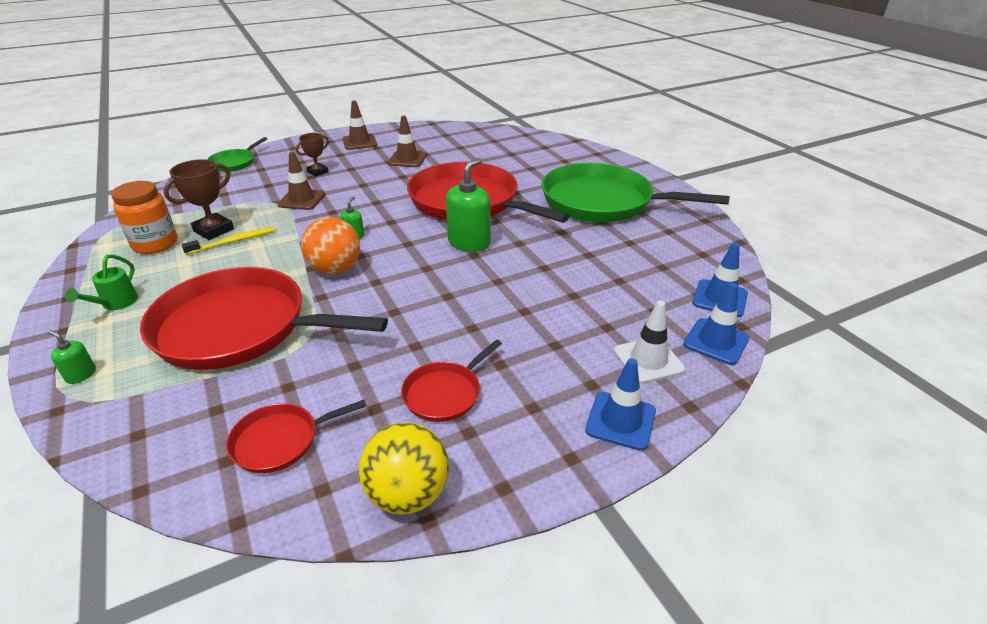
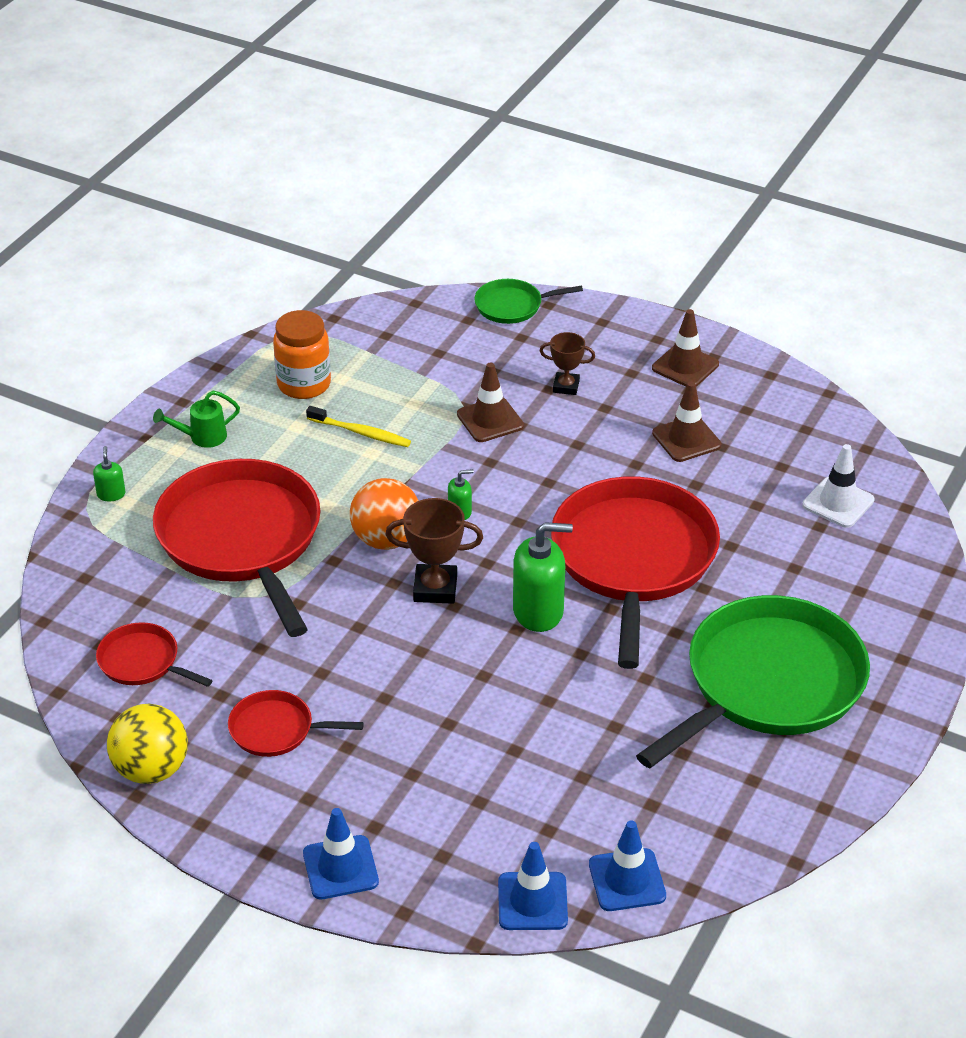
camera: 55 degrees right, 5 degrees up
(213, 230) = (365, 403): brown trophy -> brown trophy (435, 588)
(602, 202) = (768, 683): green pan -> green pan turned 60 degrees clockwise
(648, 360) = (449, 856): white traffic cone -> white traffic cone (838, 503)

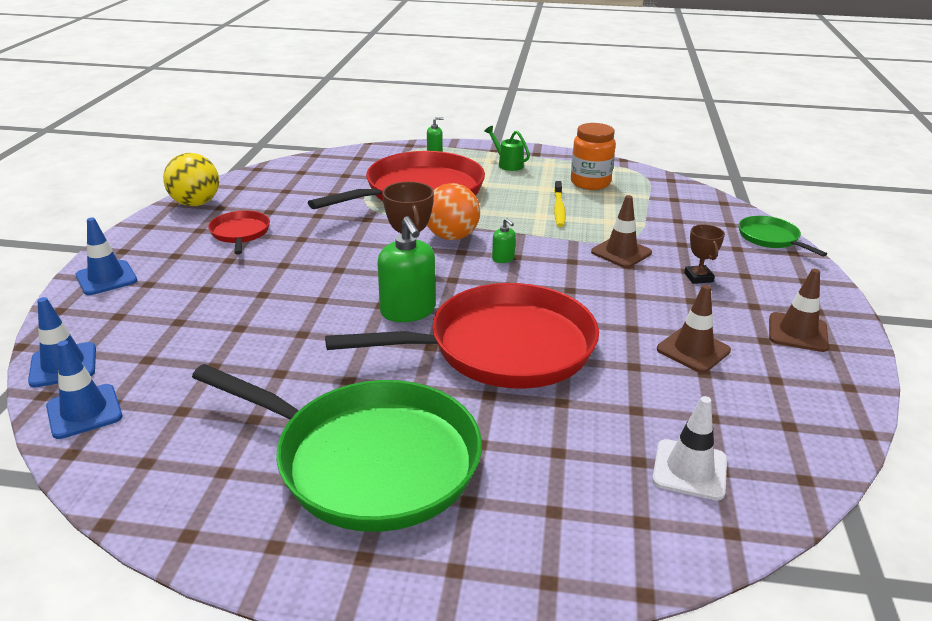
camera: 70 degrees right, 10 degrees down
(142, 662) = (291, 184): red pan -> none

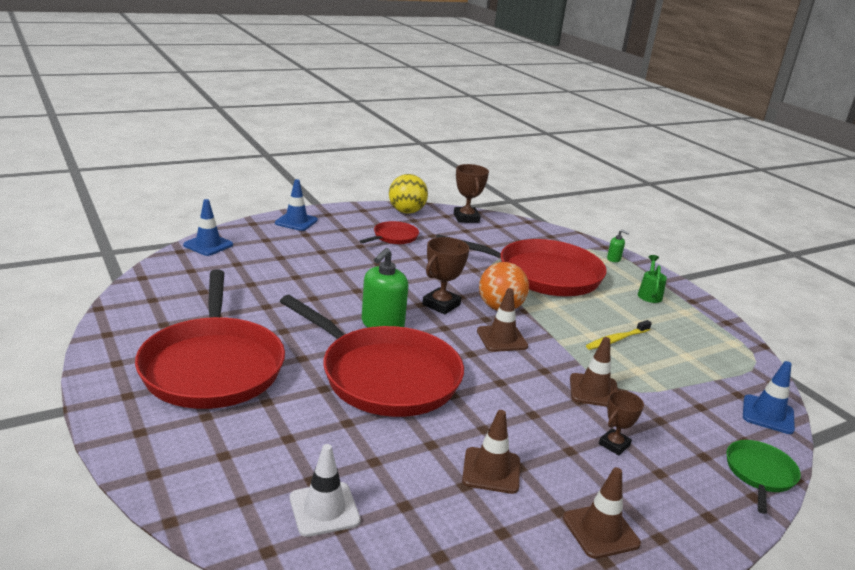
camera: 50 degrees right, 5 degrees down
(84, 411) = (177, 266): blue traffic cone -> blue traffic cone (768, 414)
(261, 180) = (466, 218): none -> brown trophy
(369, 461) = (213, 366): green pan -> red pan
(503, 258) = (502, 339): green soap dispenser -> brown traffic cone
(590, 183) = (688, 341): orange jar -> none

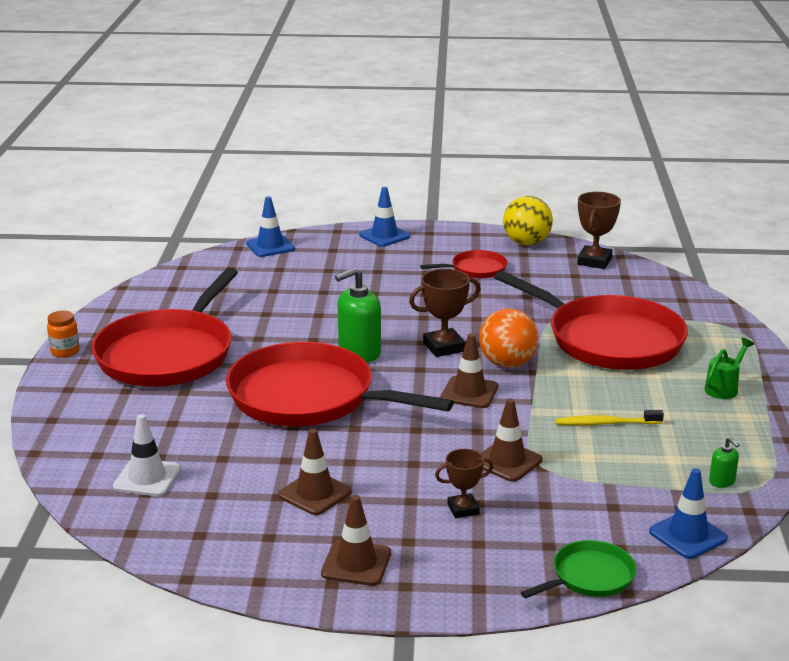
camera: 35 degrees right, 0 degrees up
(97, 390) = (65, 351): none -> orange jar
(385, 376) = (308, 397): red pan -> red pan turned 135 degrees clockwise
(614, 259) = (734, 340): green soap dispenser -> green soap dispenser (722, 481)

